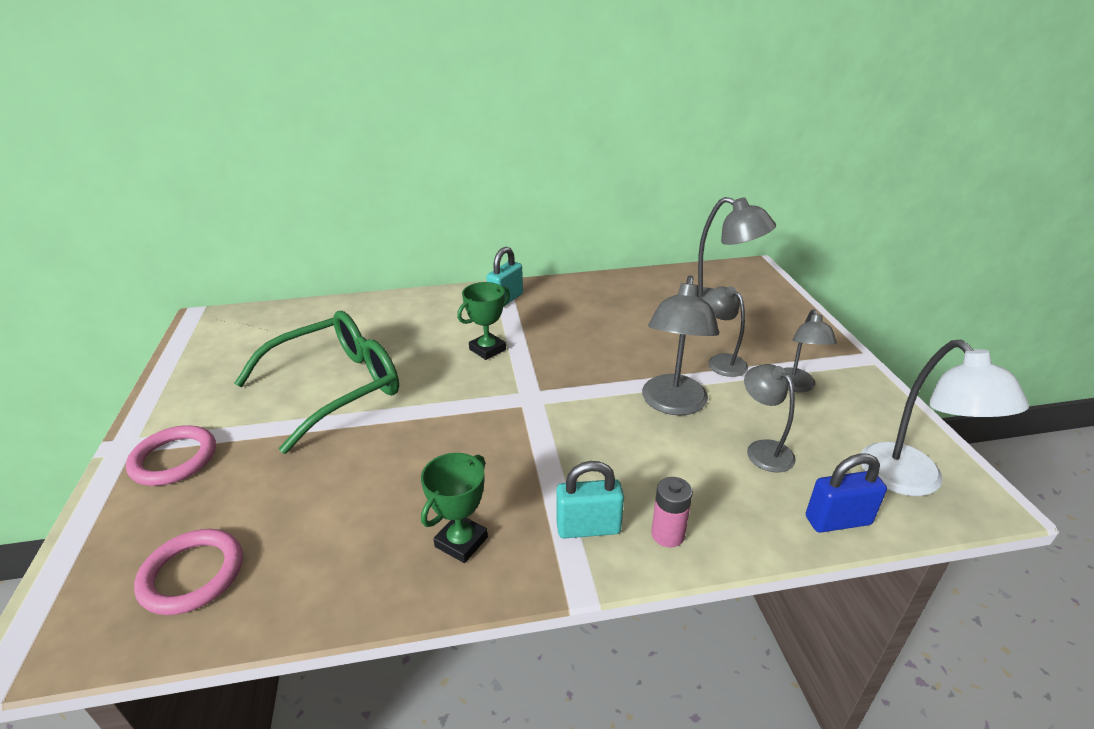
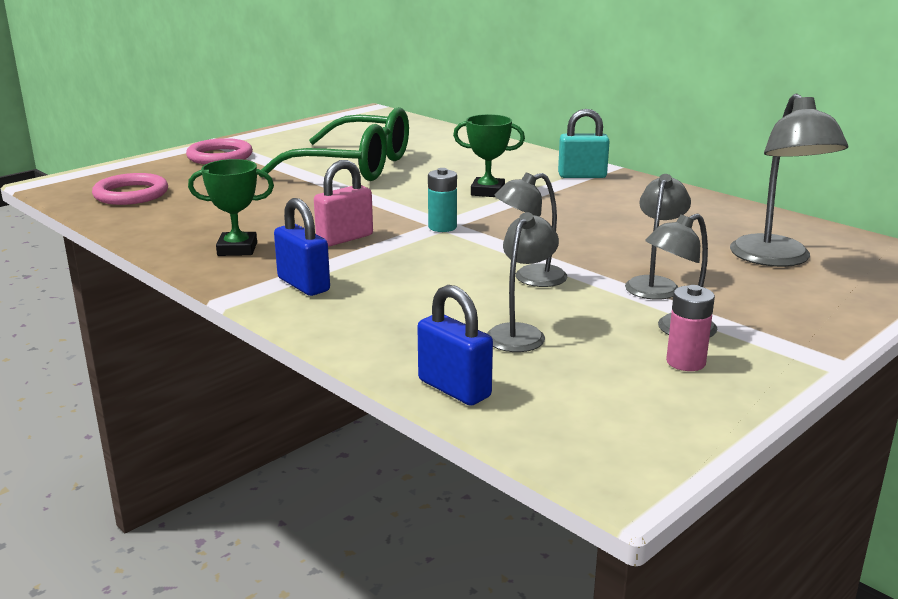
camera: 55 degrees right, 10 degrees down
(506, 462) = (345, 238): none -> pink padlock
(537, 401) = (442, 227): none -> turquoise battery
(588, 528) = (303, 285): turquoise padlock -> blue padlock
(668, 534) = (333, 315): pink battery -> pink battery (685, 362)
(673, 404) = (530, 278): grey lamp -> grey lamp, size x0.64
(912, 481) = (588, 423): white lamp -> none

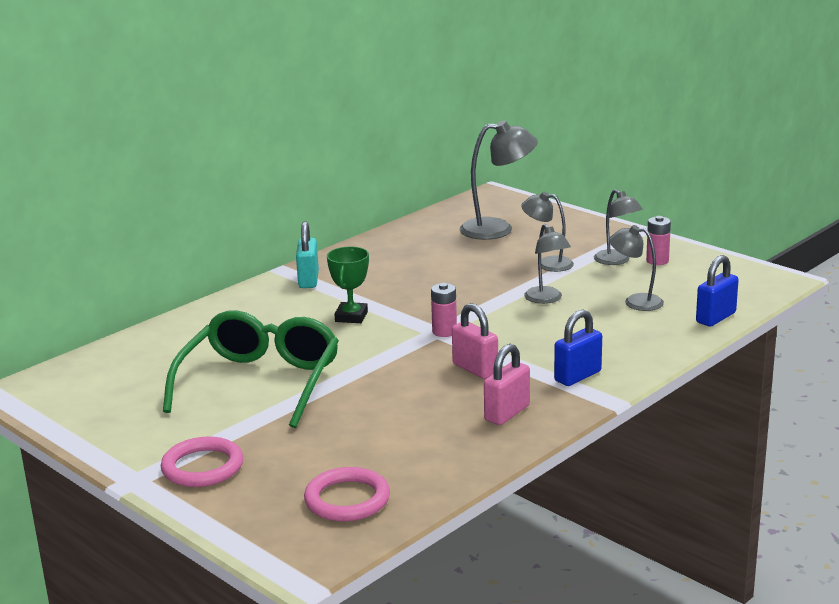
camera: 90 degrees left, 0 degrees up
(237, 249) = (507, 413): green trophy -> pink padlock
(442, 227) = (444, 332): turquoise battery -> pink battery

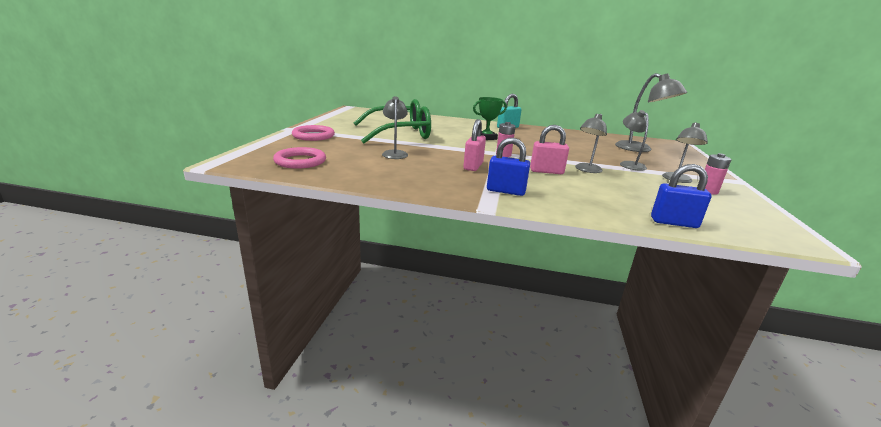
camera: 55 degrees right, 0 degrees up
(507, 413) = (432, 180): pink padlock -> pink padlock (546, 171)
(635, 301) = (637, 193): grey lamp -> grey lamp (395, 153)

